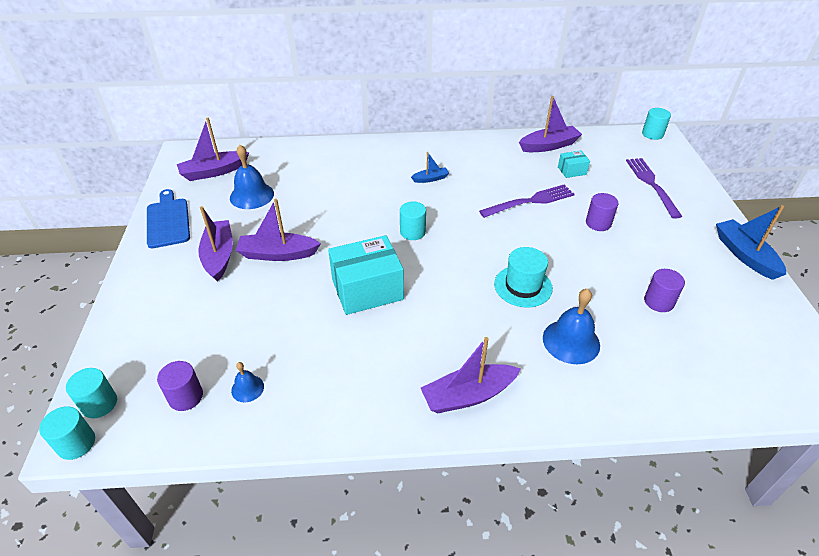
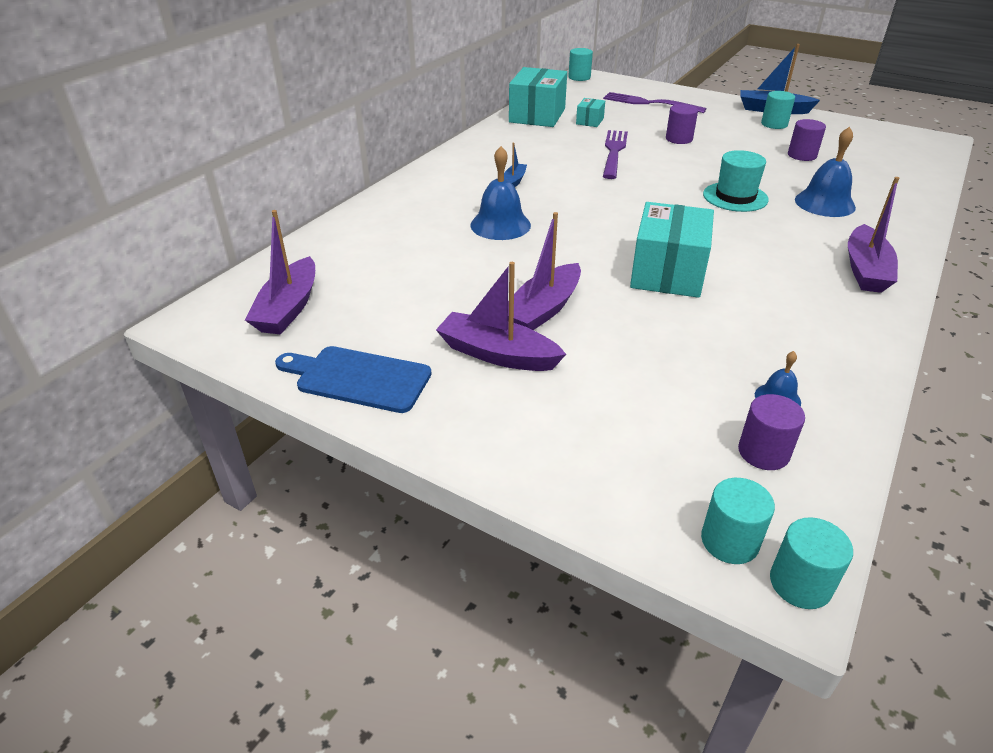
camera: 55 degrees left, 5 degrees down
(252, 195) = (391, 294): blue bell -> blue bell (500, 225)
(412, 232) = (596, 219): turquoise cylinder -> turquoise cylinder (774, 124)
(549, 146) = (537, 115): purple boat -> turquoise box

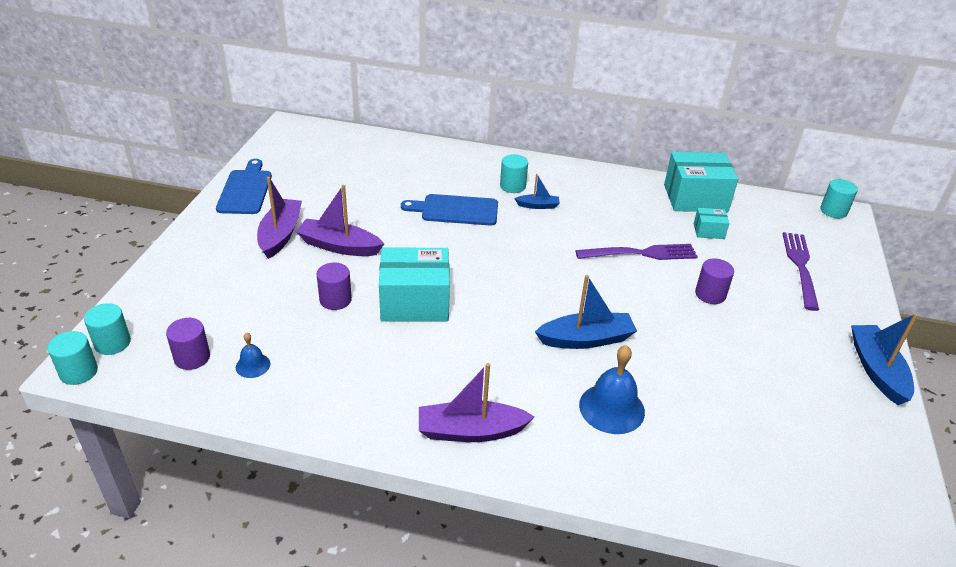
camera: 70 degrees right, 0 degrees up
(288, 308) = (311, 151): purple boat -> none
(500, 225) = (456, 210): blue bell -> blue cutting board
(735, 197) = (586, 339): turquoise hat -> blue boat
(774, 124) = (824, 371): turquoise cylinder -> turquoise cylinder (512, 186)
(802, 155) = (738, 394): purple cylinder -> purple cylinder (335, 300)

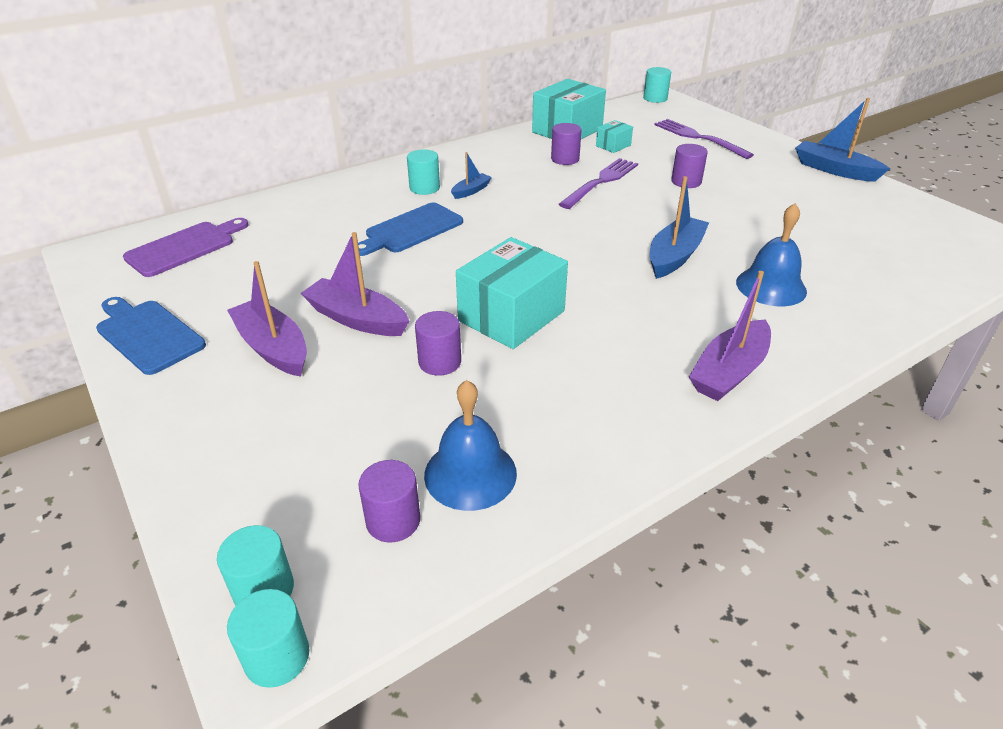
camera: 45 degrees left, 0 degrees up
(253, 365) = (470, 473): blue bell -> blue bell, size x1.88
(330, 149) = (184, 247): none -> purple cutting board
(339, 246) = (357, 319): purple boat -> purple boat turned 60 degrees clockwise
(648, 220) = (565, 159): none -> purple cylinder

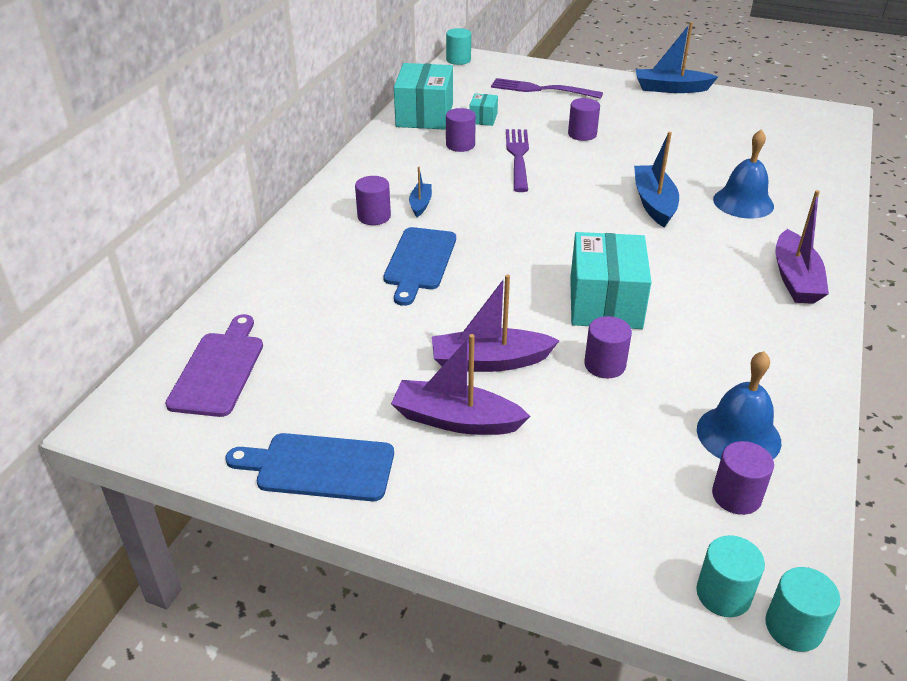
camera: 35 degrees left, 0 degrees up
(424, 188) = (374, 216): turquoise cylinder -> purple cylinder

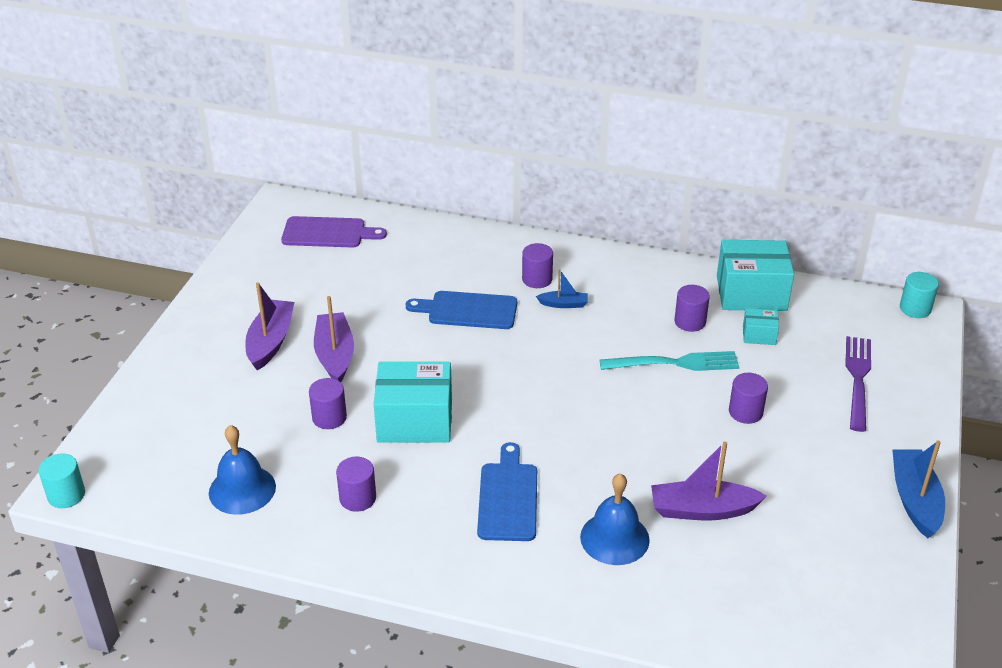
camera: 85 degrees right, 0 degrees up
(319, 467) = (231, 287): blue cutting board -> blue cutting board (508, 498)
(518, 157) = (675, 363): purple fork -> turquoise fork
(654, 203) = (598, 463): blue boat -> none
(723, 594) = (98, 465): turquoise cylinder -> none
(736, 496) = (180, 481): purple cylinder -> purple cylinder (358, 498)
(795, 279) = (464, 560): purple boat -> purple boat (702, 510)

